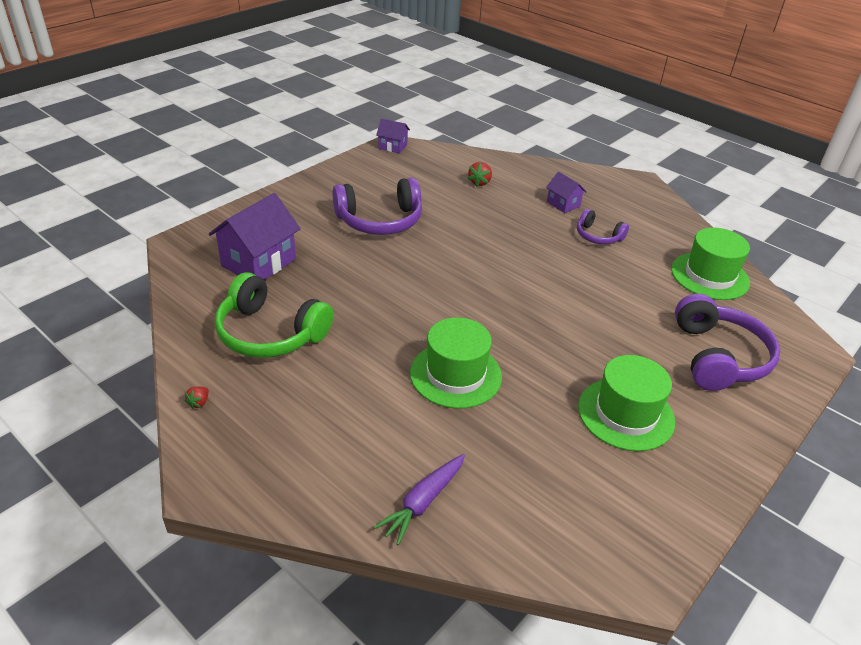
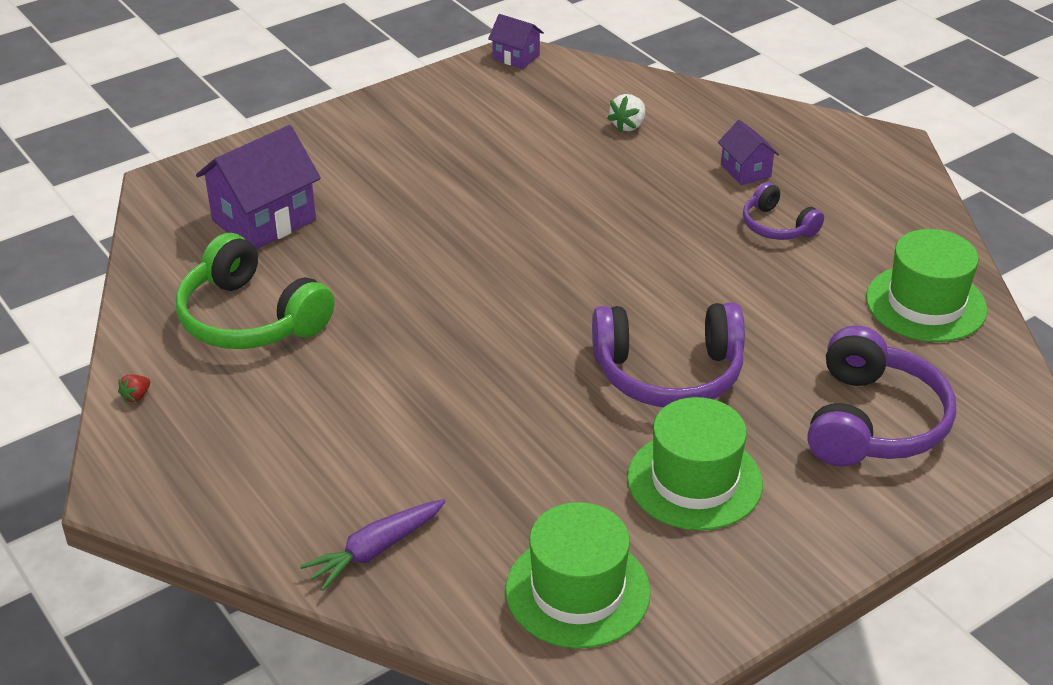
camera: 15 degrees right, 0 degrees up
(380, 220) = (454, 173): purple headphones -> purple headphones (668, 373)
(455, 374) = (479, 401): green hat -> green hat (577, 591)
(479, 182) = (628, 126): red strawberry -> white strawberry

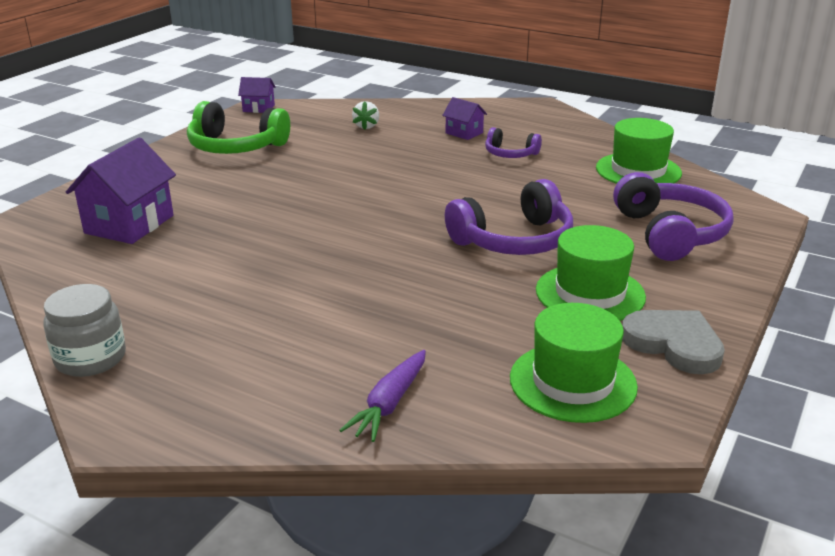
camera: 25 degrees left, 10 degrees down
(136, 396) = (90, 358): red strawberry -> grey jar
(250, 318) = (161, 284): green headphones -> green headphones (236, 147)
(730, 582) = (674, 344): none -> grey heart

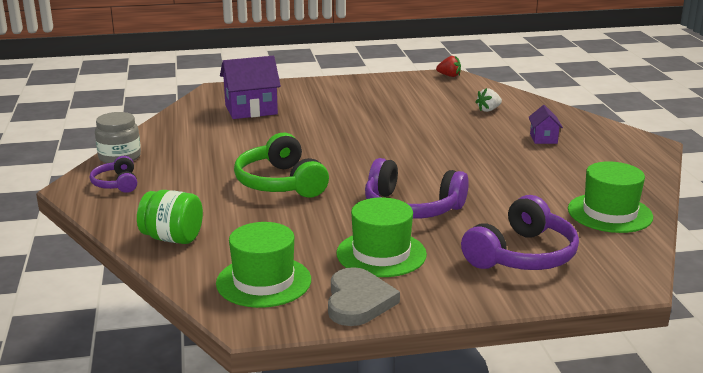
camera: 50 degrees right, 5 degrees down
(236, 147) = (385, 92): green headphones -> green headphones (280, 183)
(258, 108) = (449, 76): purple house -> red strawberry
(390, 403) = (172, 238): purple carrot -> green jar
(510, 154) = (541, 163): purple headphones -> purple headphones (116, 184)

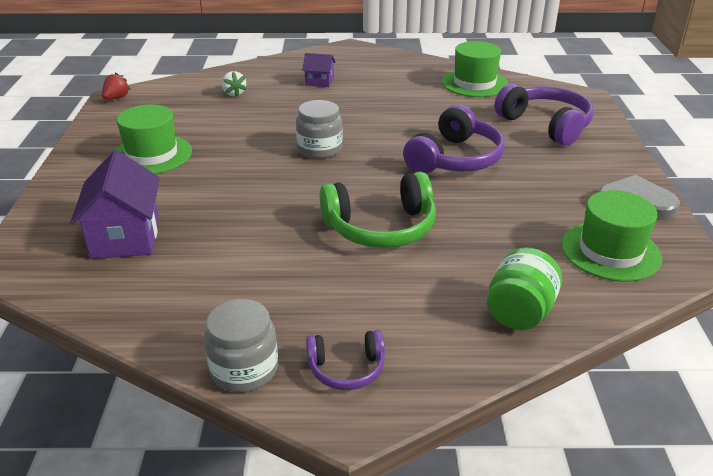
camera: 80 degrees left, 10 degrees up
(381, 254) = (548, 184): green hat -> green hat (152, 154)
(401, 151) = (319, 149): none -> grey jar

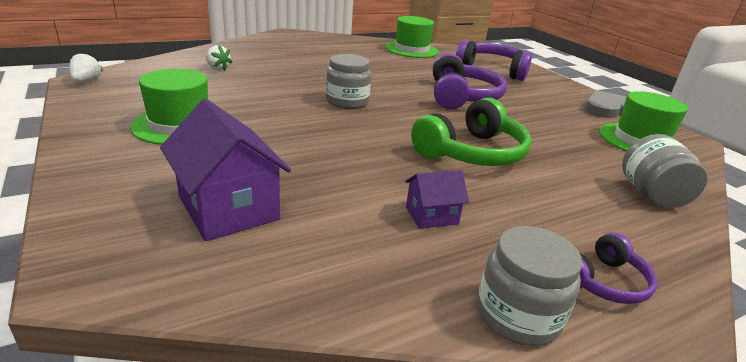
camera: 30 degrees left, 5 degrees down
(116, 98) = (86, 81): red strawberry -> white strawberry
(319, 82) = (289, 56): purple house -> purple house (431, 215)
(519, 312) = (651, 195): green jar -> grey jar

